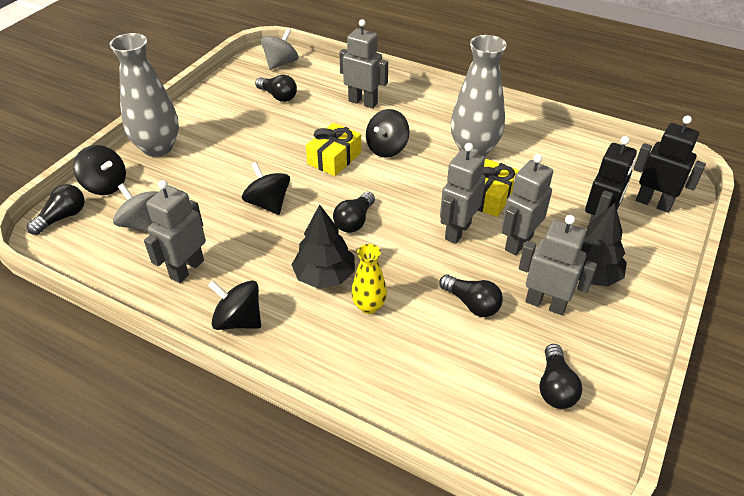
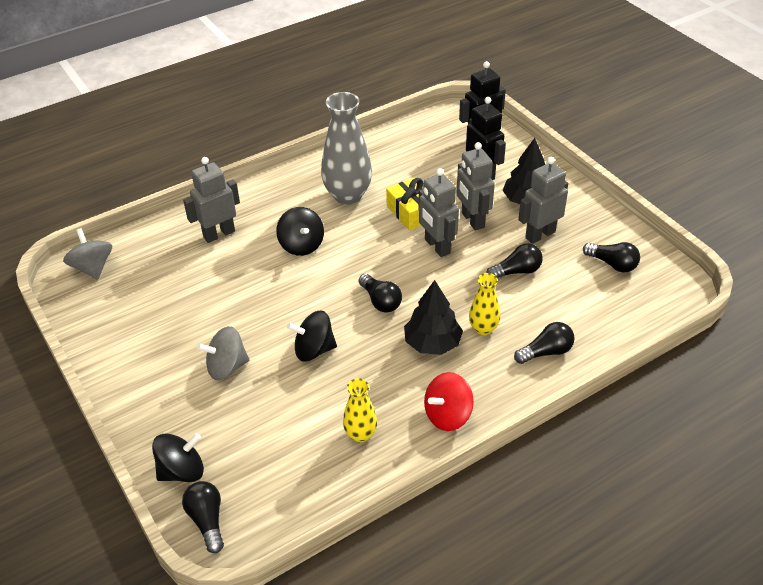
camera: 60 degrees left, 0 degrees up
(143, 224) = (271, 453): grey spinning top -> grey spinning top (226, 367)
(158, 148) = (153, 410): grey vase -> none
(187, 269) = (360, 434): grey robot -> yellow vase
(238, 320) = (447, 415): black spinning top -> red spinning top
(278, 96) = (151, 289): black light bulb -> black light bulb (546, 352)
(334, 158) = (286, 283): yellow gift -> none

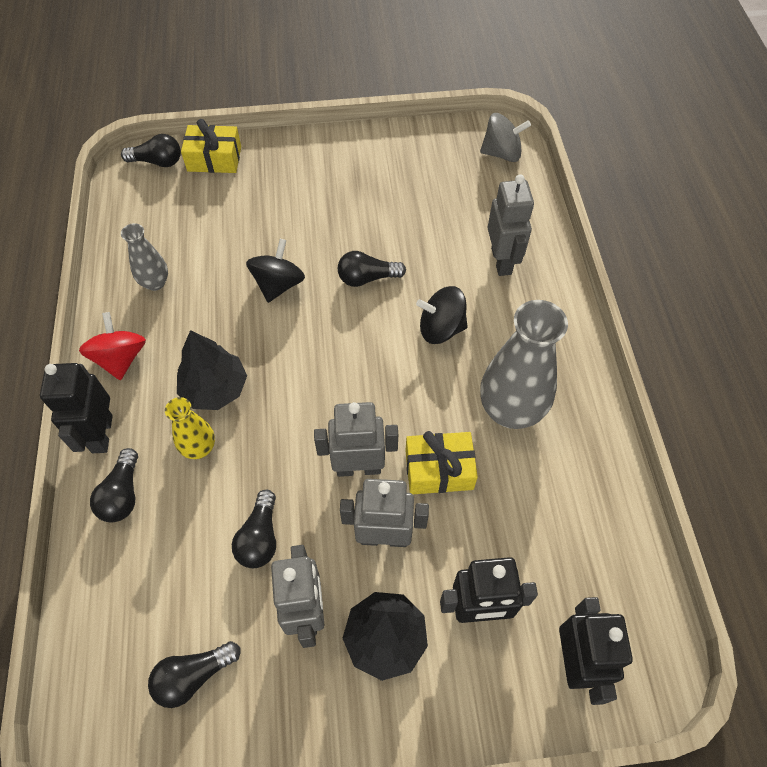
camera: 115 degrees right, 15 degrees up
(182, 471) = (214, 159): black spinning top -> yellow gift
(226, 367) = (303, 215): grey spinning top -> none
(360, 434) = (155, 283): yellow vase -> grey vase
(380, 301) = (306, 368): black light bulb -> black light bulb (367, 278)
(515, 390) = (101, 434): none -> black robot

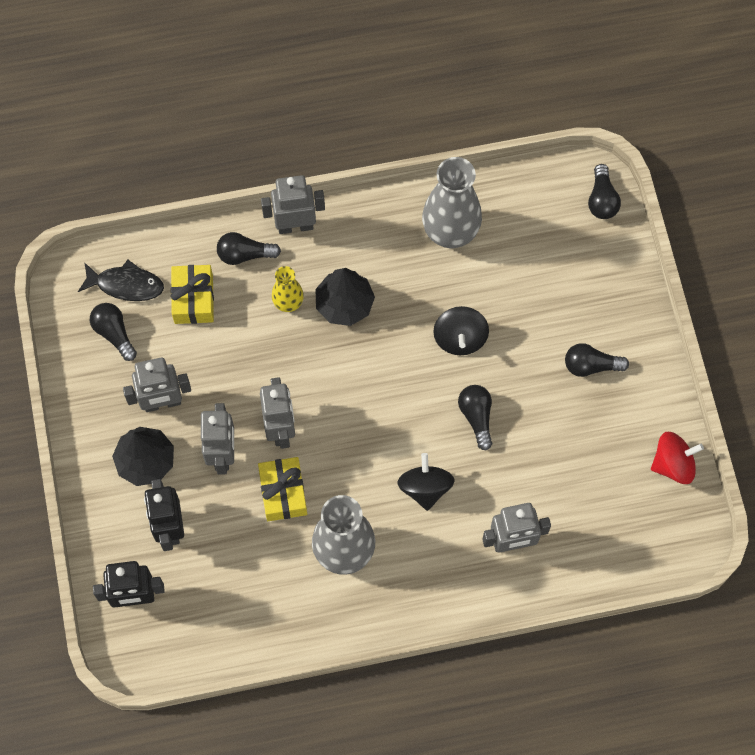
camera: 85 degrees right, 10 degrees up
(101, 434) = (295, 226): black robot -> grey robot
(121, 359) = (367, 222): red spinning top -> red spinning top (673, 464)
(124, 655) = (126, 285): none -> black fish
(155, 283) = (450, 232): grey vase -> grey vase, size x1.88
(214, 159) = (613, 252): yellow gift -> yellow gift (193, 299)
(260, 538) = (216, 361): black light bulb -> black light bulb (591, 365)
(278, 285) = (460, 338): black spinning top -> black spinning top turned 75 degrees clockwise
(501, 153) = (663, 541): grey spinning top -> none

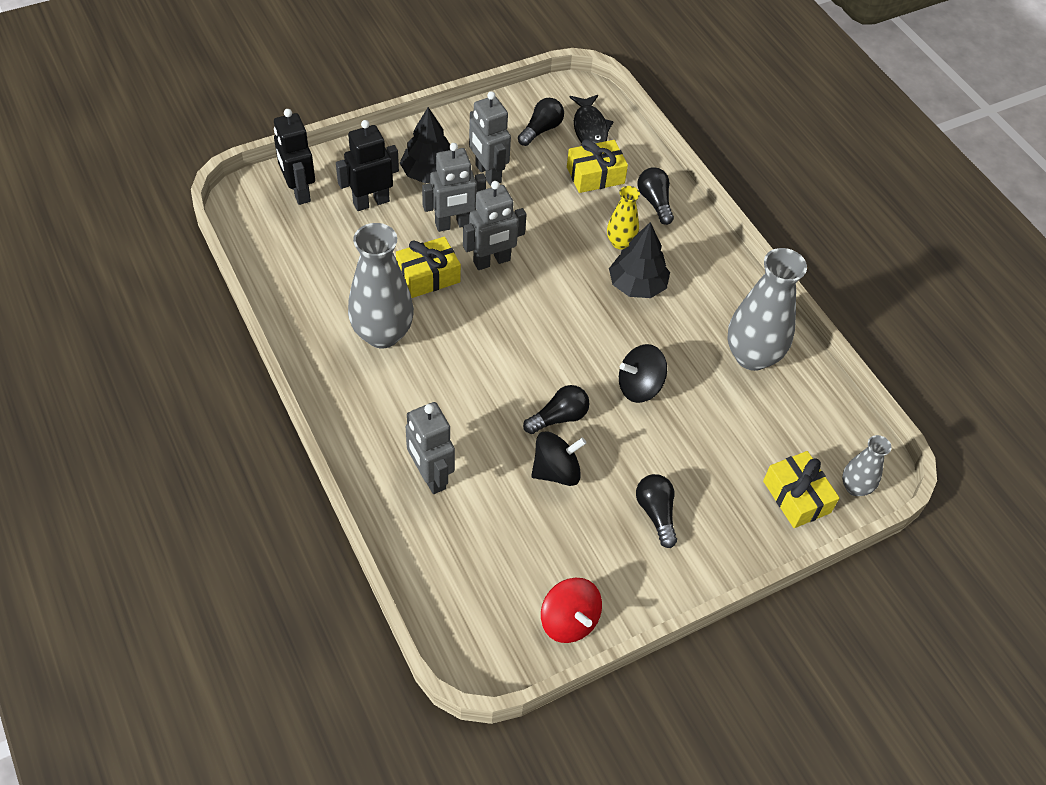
camera: 70 degrees right, 15 degrees down
(295, 226) = (700, 233): grey robot -> none
(425, 488) = (467, 388): black spinning top -> black spinning top (556, 471)
(600, 249) = (796, 497): none -> yellow gift
(602, 200) = (855, 487): black light bulb -> grey vase

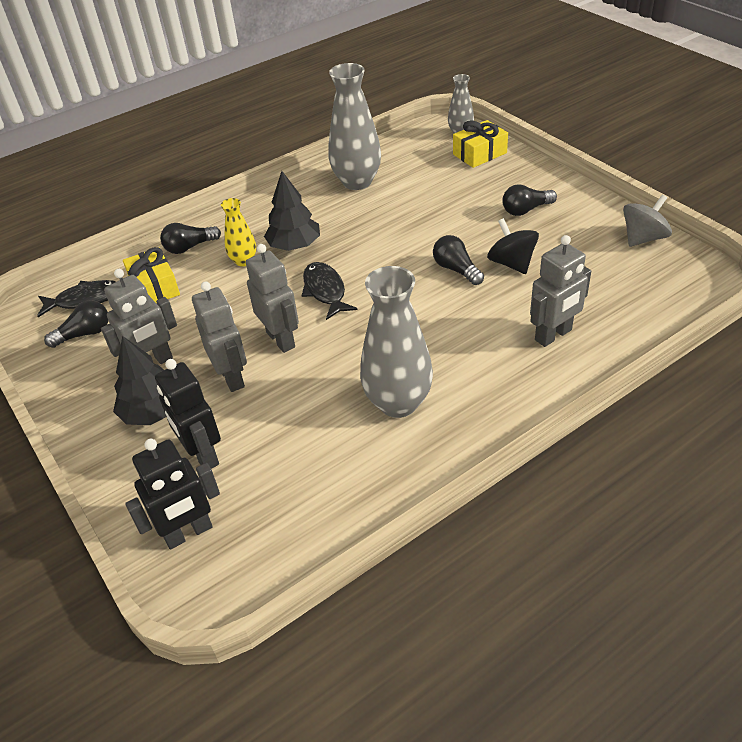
camera: 90 degrees left, 10 degrees down
(428, 276) = (310, 383): yellow gift -> none
(541, 130) = (85, 334): black light bulb -> black light bulb turned 120 degrees clockwise
(554, 302) = (325, 291): none -> black fish
(569, 621) = (643, 238): red spinning top -> grey spinning top
(639, 386) = (407, 231): black spinning top -> none

